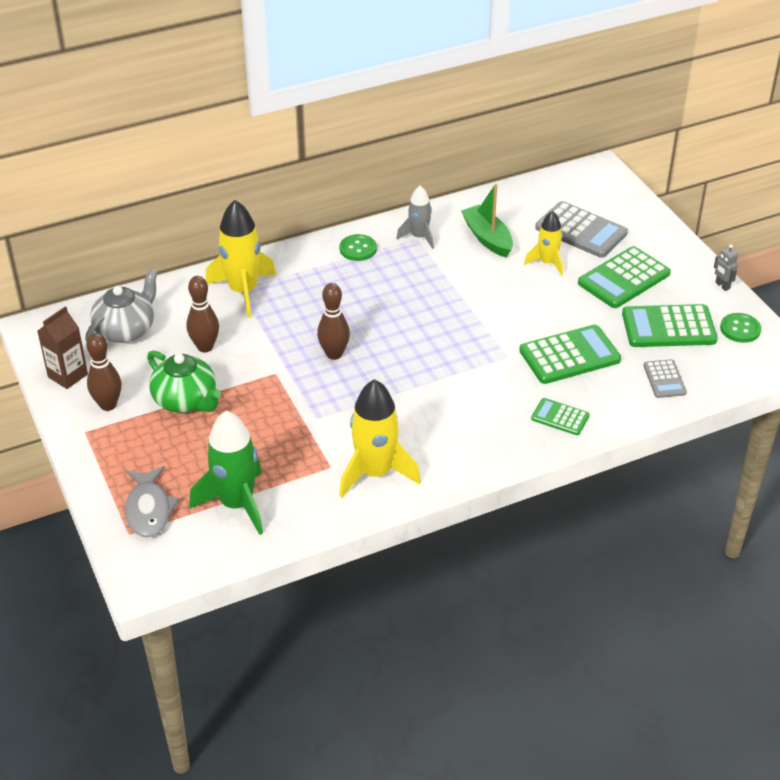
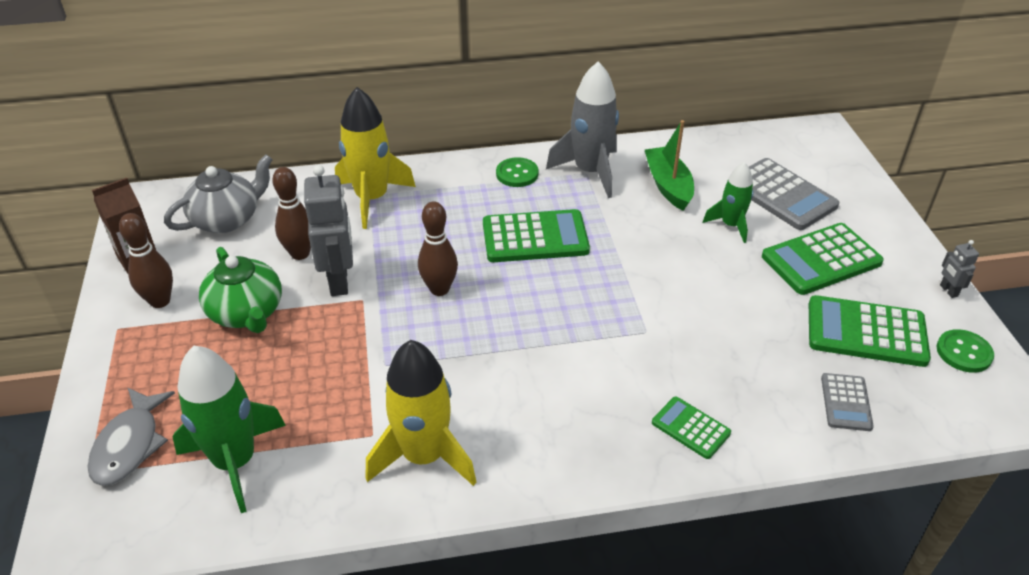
camera: 15 degrees right, 0 degrees up
(249, 362) = (339, 281): none -> grey robot
(419, 237) = (590, 172): grey rocket -> grey rocket, size x1.71
(547, 263) = (730, 225): yellow rocket -> green rocket
(569, 355) = (726, 345): green calculator -> green calculator (535, 237)

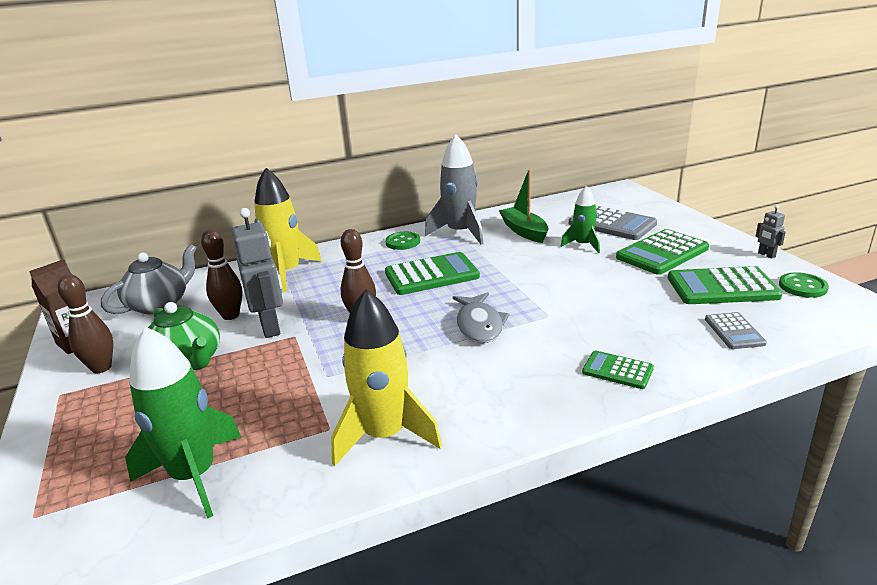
camera: 10 degrees left, 15 degrees down
(130, 445) = (78, 483): grey fish -> grey fish (479, 325)

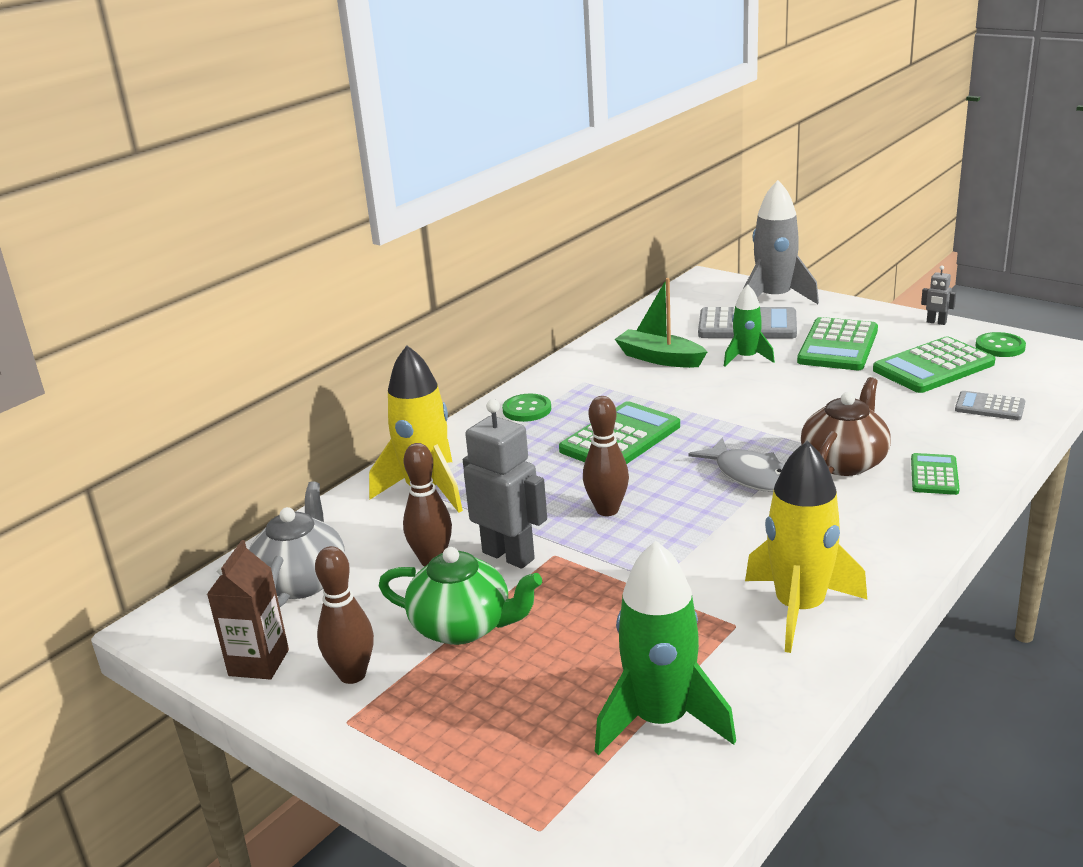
camera: 30 degrees left, 0 degrees up
(460, 233) = (584, 379): grey rocket -> grey rocket (774, 299)
(559, 337) = (844, 462): none -> brown teapot
(617, 370) = (934, 475): green calculator -> green calculator turned 105 degrees clockwise
(734, 331) = (989, 407): grey calculator -> grey calculator turned 150 degrees clockwise

